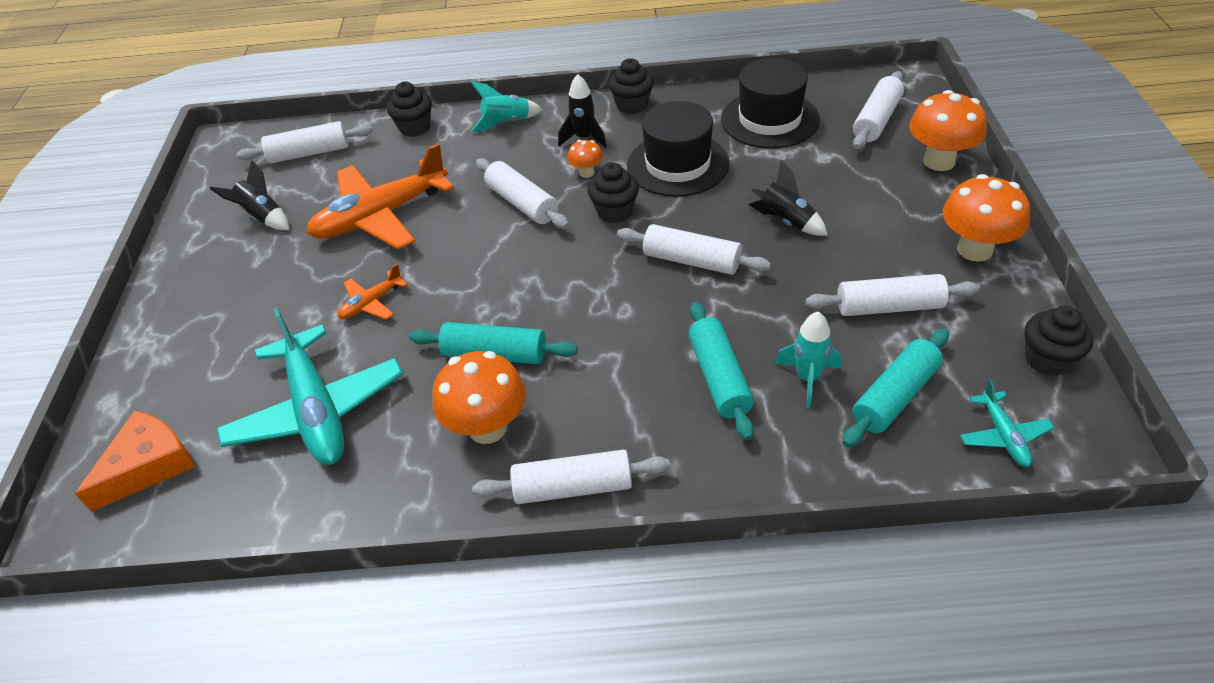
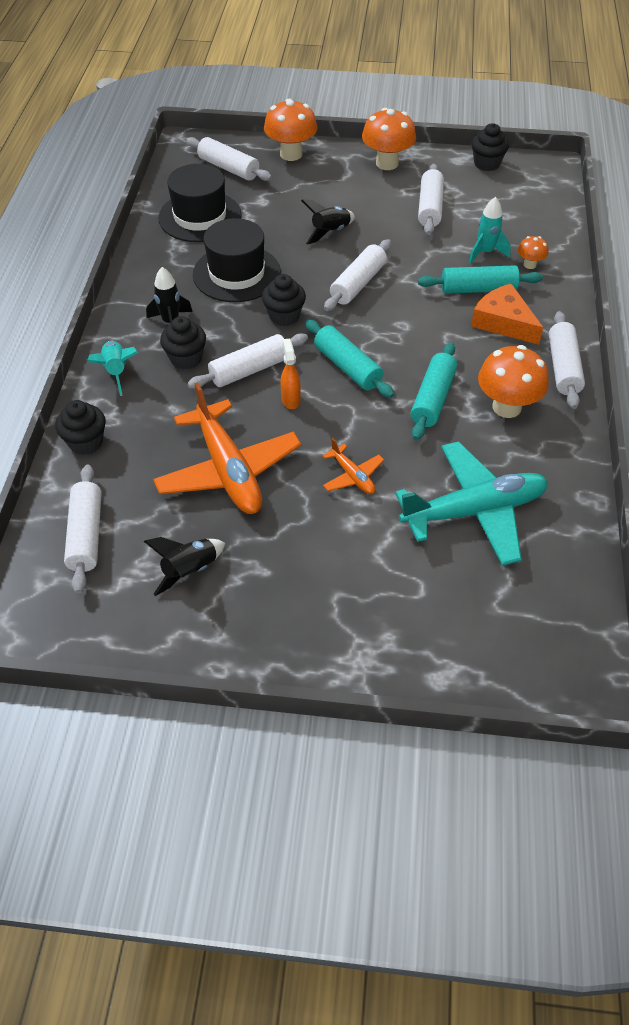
camera: 85 degrees left, 5 degrees up
(149, 465) = (521, 630): orange cheese -> orange cheese (503, 322)
(481, 240) = (290, 400): none -> orange spray bottle
(586, 173) = (223, 326): orange mushroom -> orange mushroom (529, 264)
(632, 105) = (135, 287): black cupcake -> black cupcake (186, 358)
(895, 396) = (506, 222): turquoise rolling pin -> turquoise rolling pin (347, 367)
(1003, 436) = (540, 193): turquoise plane -> none

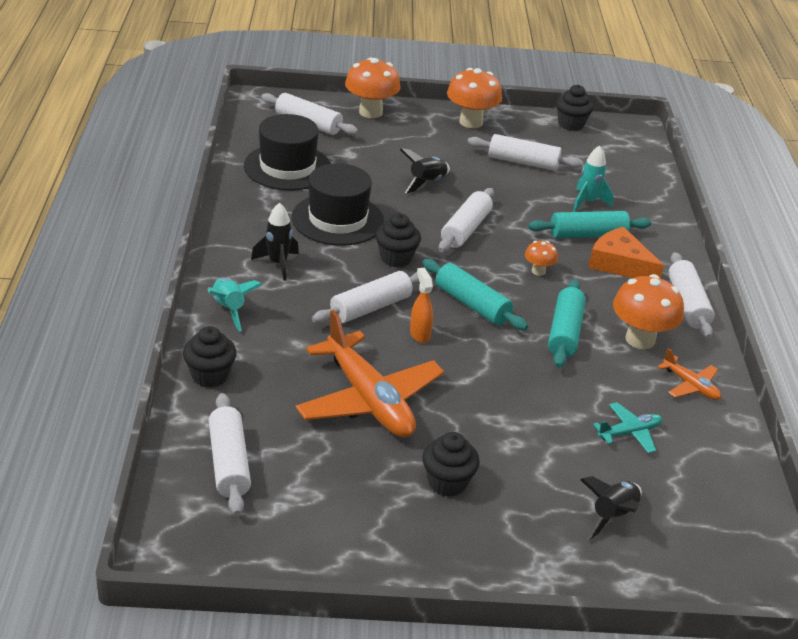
camera: 10 degrees left, 15 degrees down
(186, 358) = (301, 297): black cupcake -> black cupcake (447, 482)
(190, 571) = (348, 494): black rocket -> black rocket (612, 516)
(352, 476) = (499, 403): orange plane -> orange plane (690, 385)
(430, 208) = (523, 162): white rolling pin -> white rolling pin turned 75 degrees counterclockwise
(474, 511) = (629, 433): turquoise plane -> turquoise plane, size x0.46
(529, 264) = (633, 213): orange mushroom -> orange mushroom (538, 271)

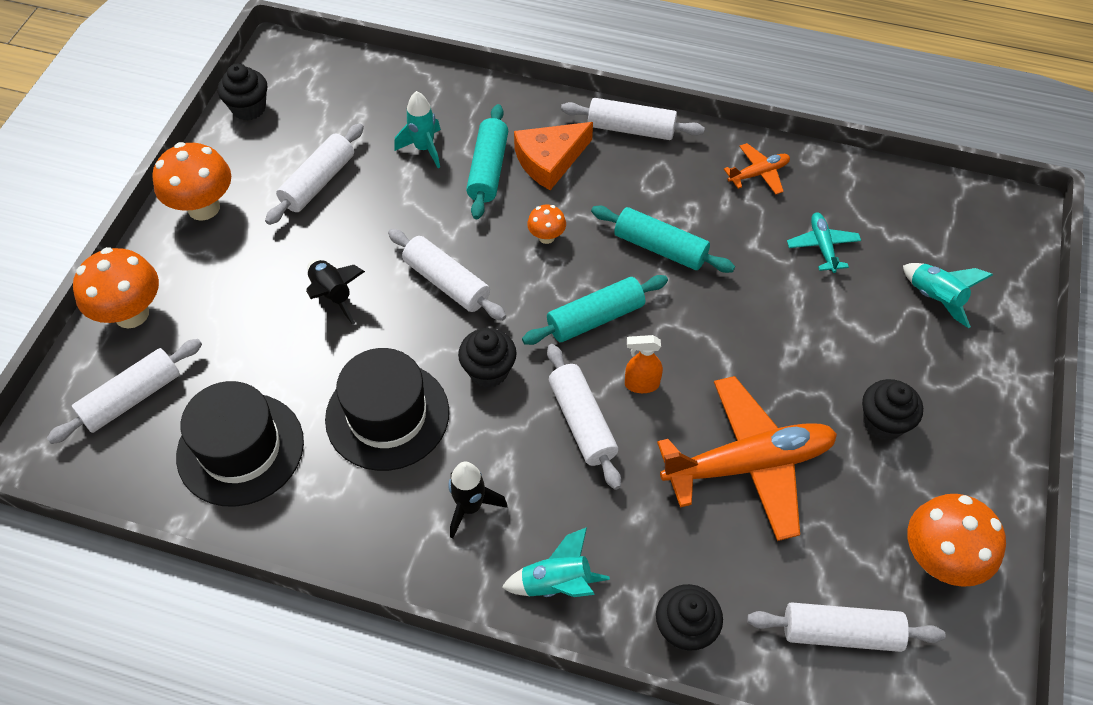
camera: 70 degrees left, 20 degrees up
(612, 516) = (935, 299): black rocket -> turquoise rocket
(640, 339) = (682, 188): orange mushroom -> orange mushroom (939, 560)

